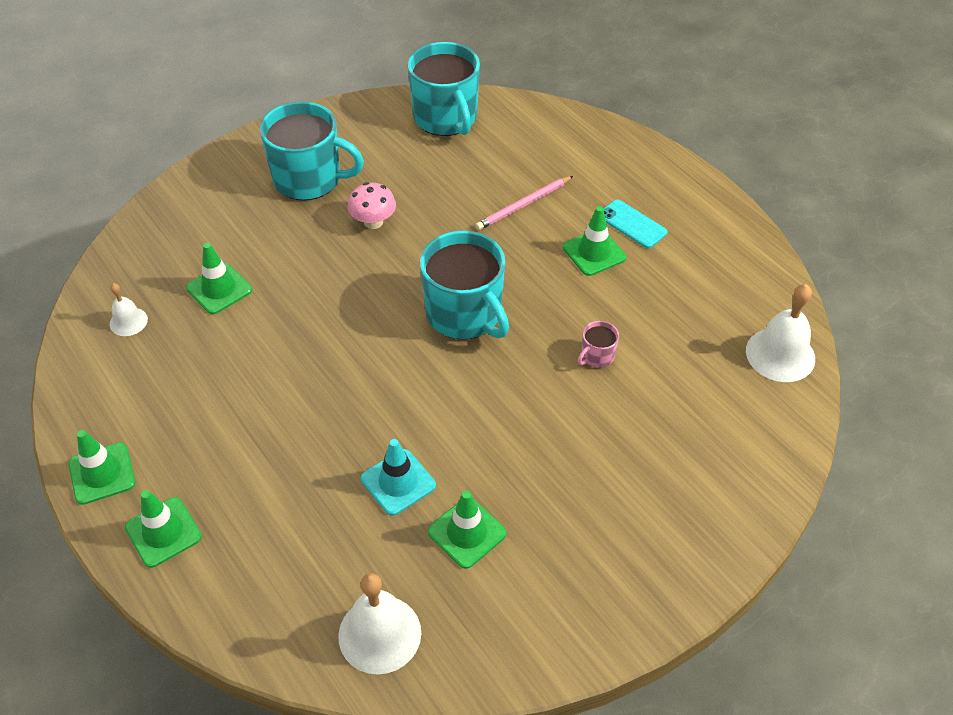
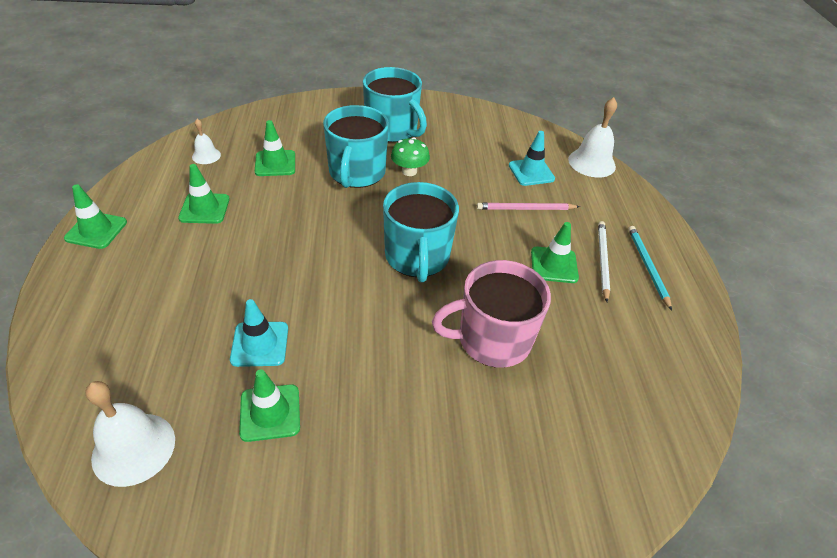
camera: 30 degrees right, 5 degrees down
(163, 532) = (87, 285): green traffic cone -> green traffic cone (204, 208)
(373, 222) = (409, 171): pink mushroom -> green mushroom
(446, 118) = (516, 134): turquoise mug -> turquoise mug (356, 173)
(496, 159) = (531, 172): none -> turquoise traffic cone
(597, 356) = (492, 339): pink mug -> pink mug, size x2.35
(632, 224) = (602, 260): turquoise phone -> white pencil
(674, 209) = (647, 266): none -> turquoise pencil
(780, 354) = (662, 429): white bell -> white bell (591, 163)

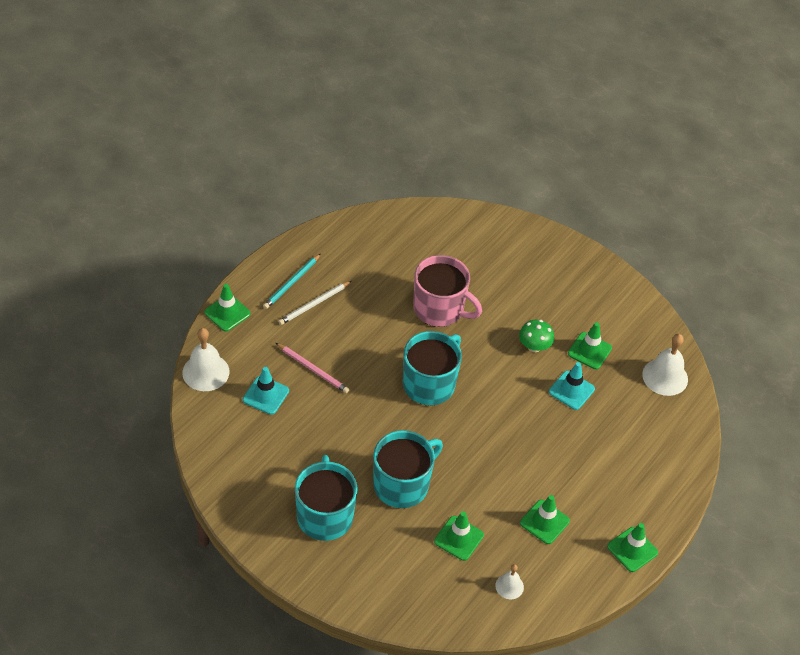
camera: 140 degrees left, 5 degrees up
(409, 171) = (359, 459): green mushroom -> green mushroom (534, 346)
(554, 265) = (349, 322): green traffic cone -> green traffic cone (227, 313)

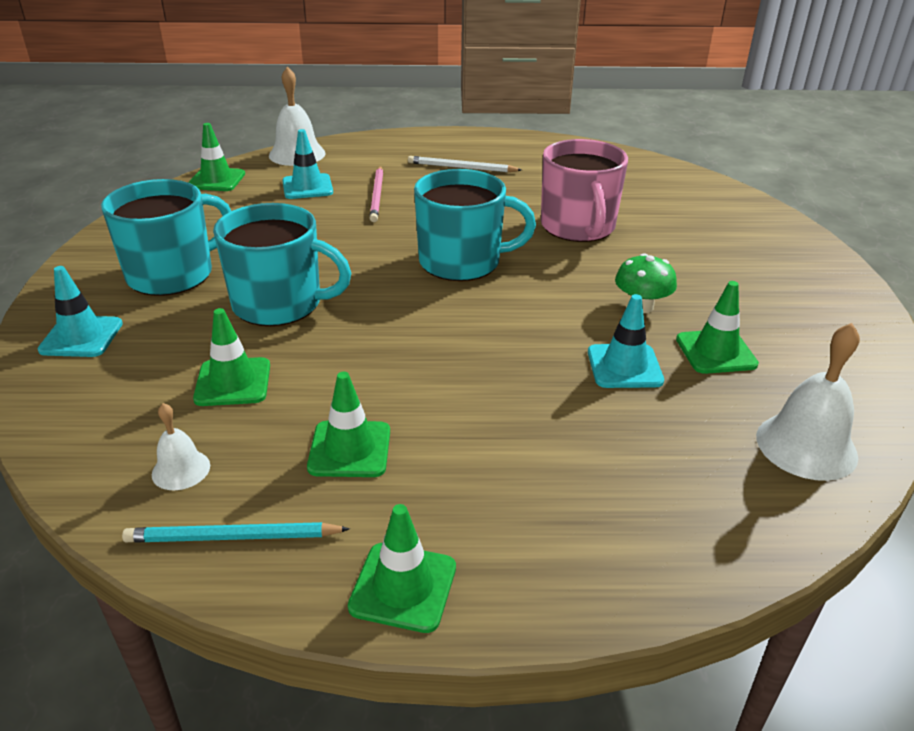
camera: 55 degrees right, 15 degrees down
(227, 313) = (383, 139): green traffic cone -> green traffic cone (216, 180)
(291, 283) = (468, 150): turquoise pencil -> turquoise pencil (232, 537)
(360, 582) = (81, 337): none -> turquoise traffic cone

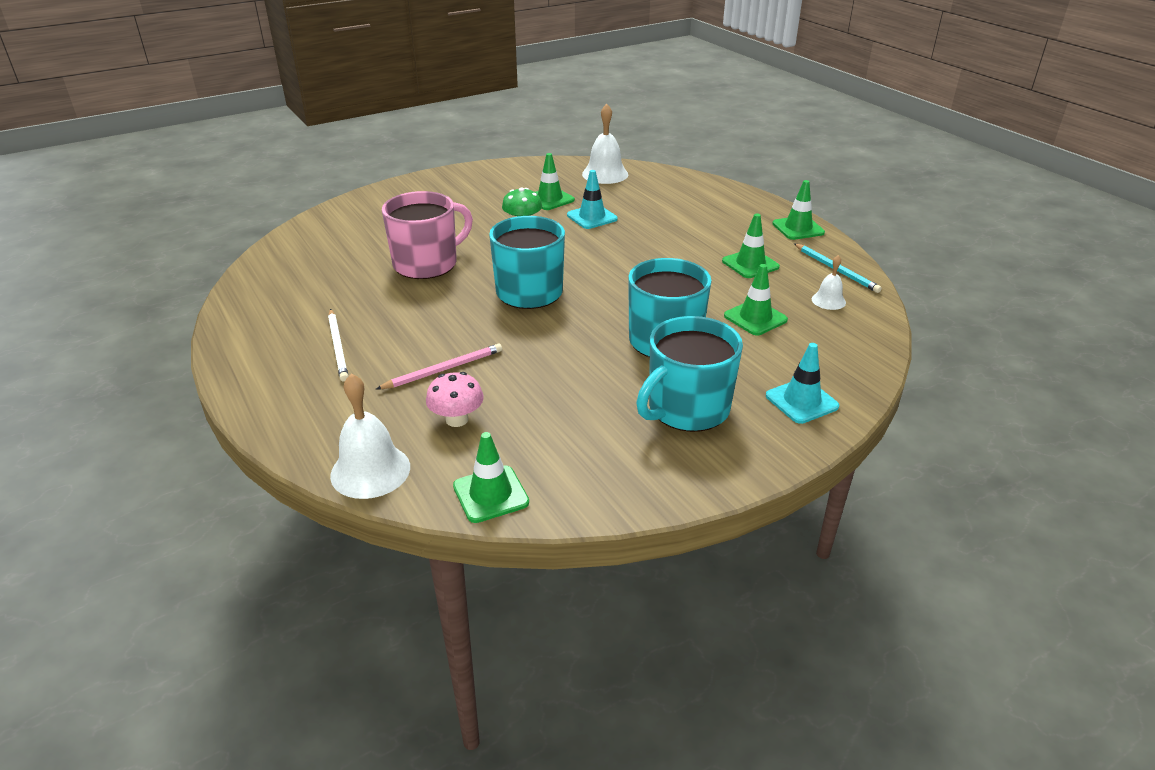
camera: 120 degrees left, 0 degrees up
(172, 274) = (687, 409): turquoise mug -> turquoise mug turned 60 degrees counterclockwise
(307, 187) = (457, 419): turquoise traffic cone -> pink mushroom

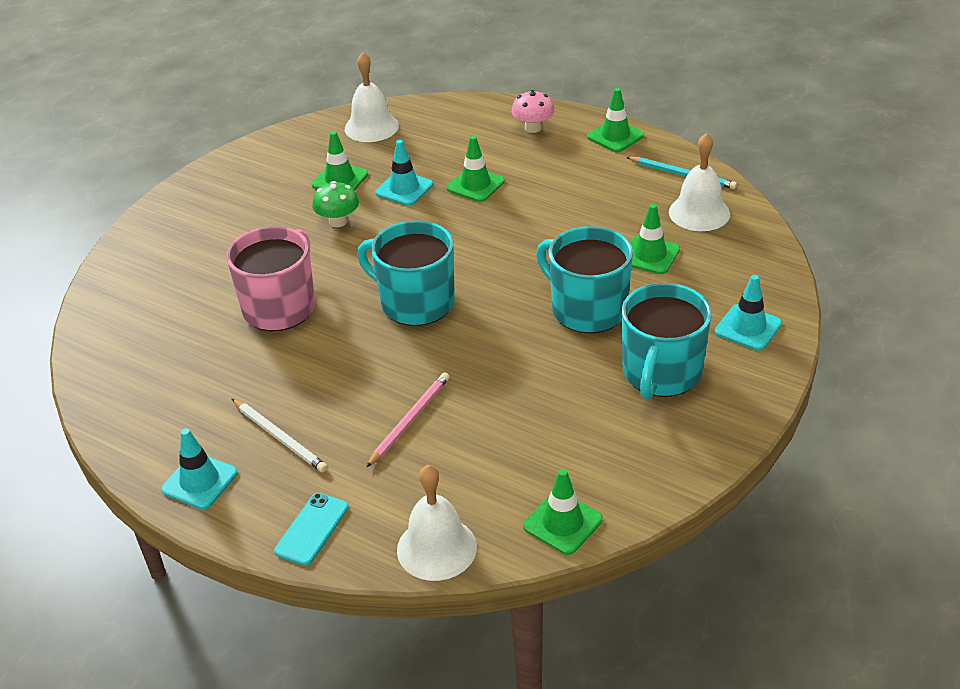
camera: 25 degrees left, 5 degrees up
(254, 355) = (199, 481): none -> turquoise traffic cone
(294, 418) = (312, 529): none -> turquoise phone
(457, 419) = (469, 466): pink mushroom -> pink mushroom (533, 128)
(750, 264) = (602, 195): green traffic cone -> green traffic cone (475, 185)
(828, 300) = (699, 213): white bell -> white bell, size x1.79

